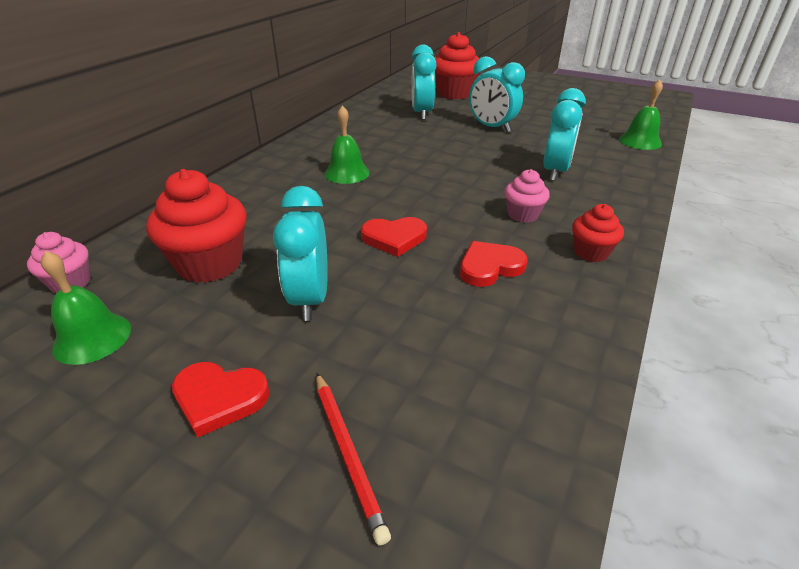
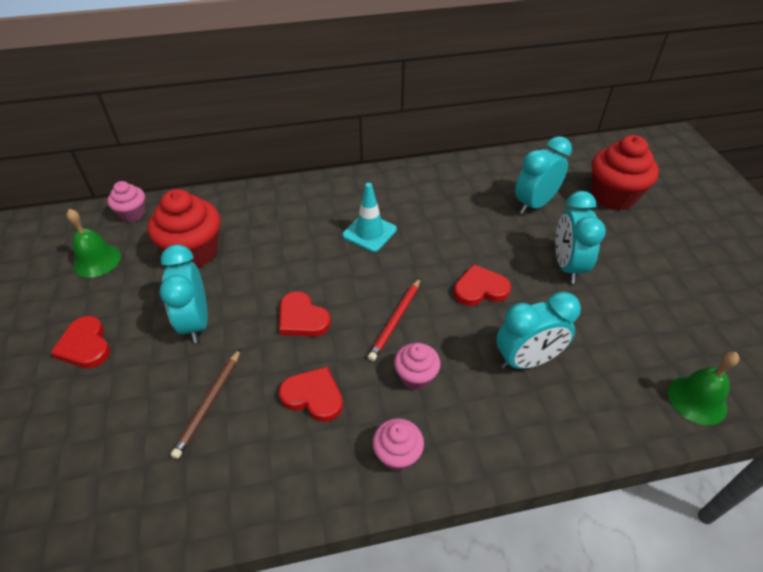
camera: 50 degrees right, 10 degrees up
(310, 299) = (196, 322): turquoise clock -> turquoise clock turned 60 degrees counterclockwise
(347, 173) = (369, 232): green bell -> turquoise traffic cone
(347, 453) = (78, 429): red pencil -> red pencil (395, 320)
(429, 330) = (209, 403): none -> brown pencil
(471, 159) = (480, 289): none -> red heart
(591, 252) = (397, 455): red cupcake -> pink cupcake

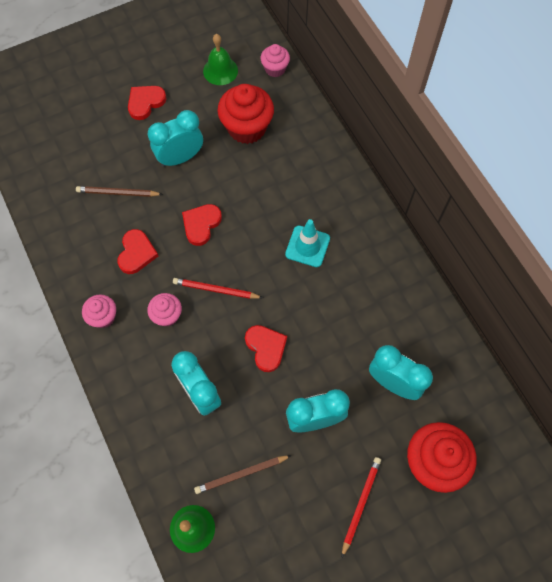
camera: 75 degrees right, 20 degrees up
(628, 339) = (241, 474): none -> brown pencil
(657, 251) = (360, 504): none -> red pencil

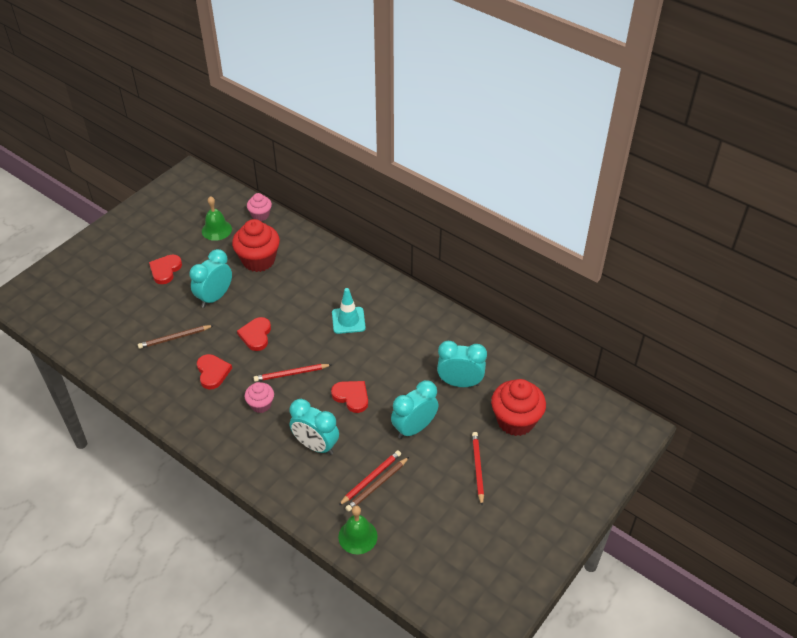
camera: 25 degrees left, 20 degrees down
(103, 317) = (208, 425): pink cupcake -> none
(239, 462) = (371, 478): none -> red pencil

